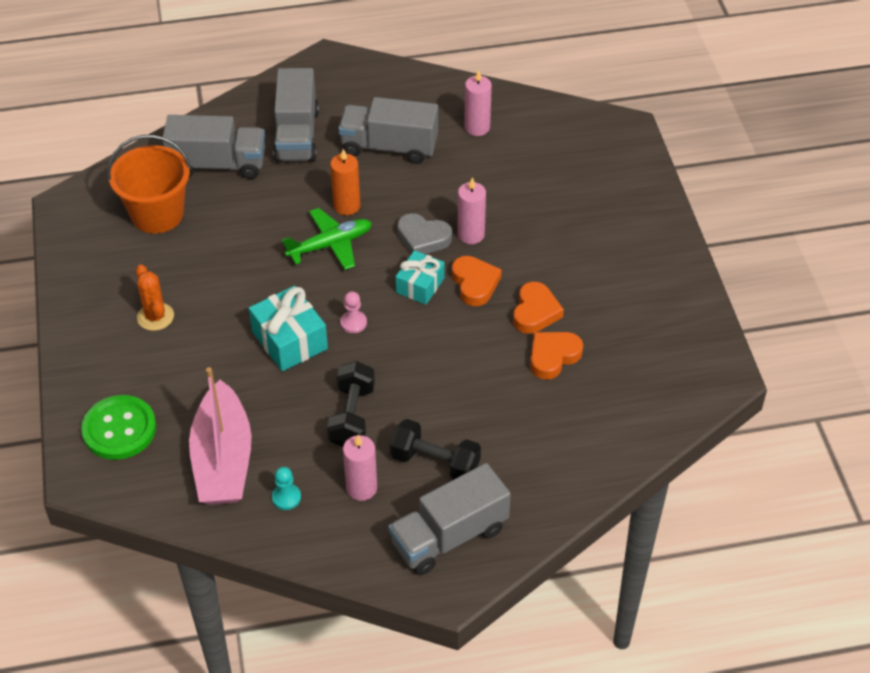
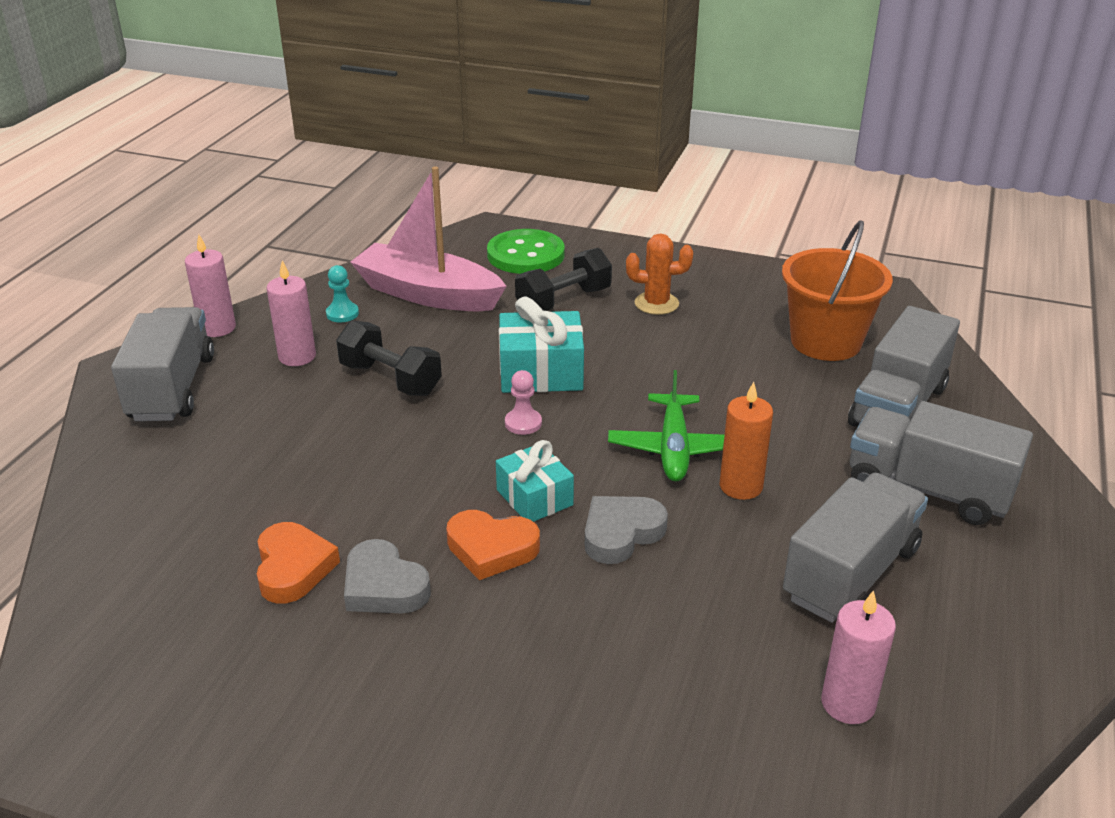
camera: 120 degrees right, 15 degrees down
(435, 462) = (265, 411): black dumbbell -> black dumbbell (563, 301)
(471, 234) = (590, 585): pink candle -> pink candle (217, 328)
(535, 312) = (384, 586): orange heart -> grey heart

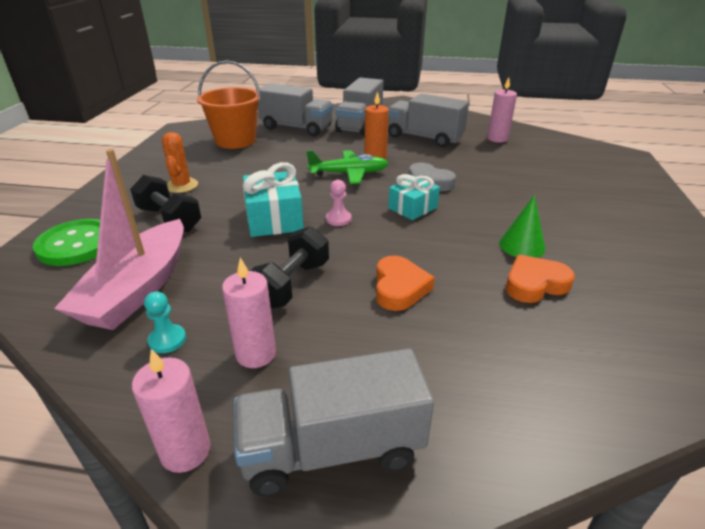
camera: 100 degrees left, 0 degrees up
(384, 586) = (522, 246): grey heart -> green cone
(491, 549) = (465, 216): orange heart -> orange heart (399, 288)

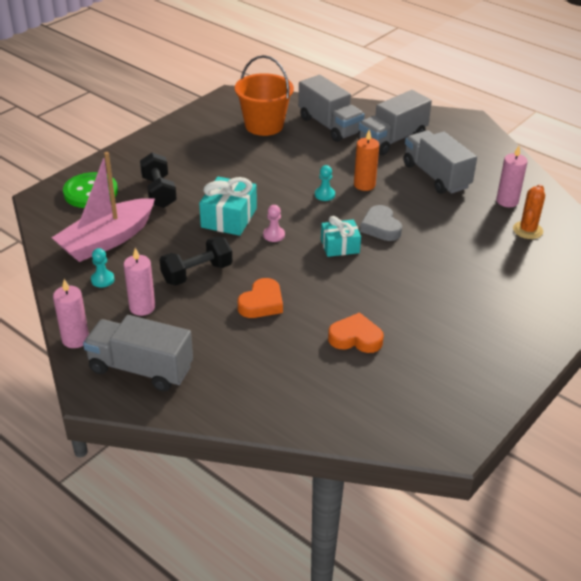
camera: 30 degrees right, 5 degrees up
(181, 186) = (188, 162): orange cactus -> orange cactus (527, 230)
(349, 173) = (324, 195): green plane -> turquoise pawn
(522, 246) = (384, 309): green cone -> none

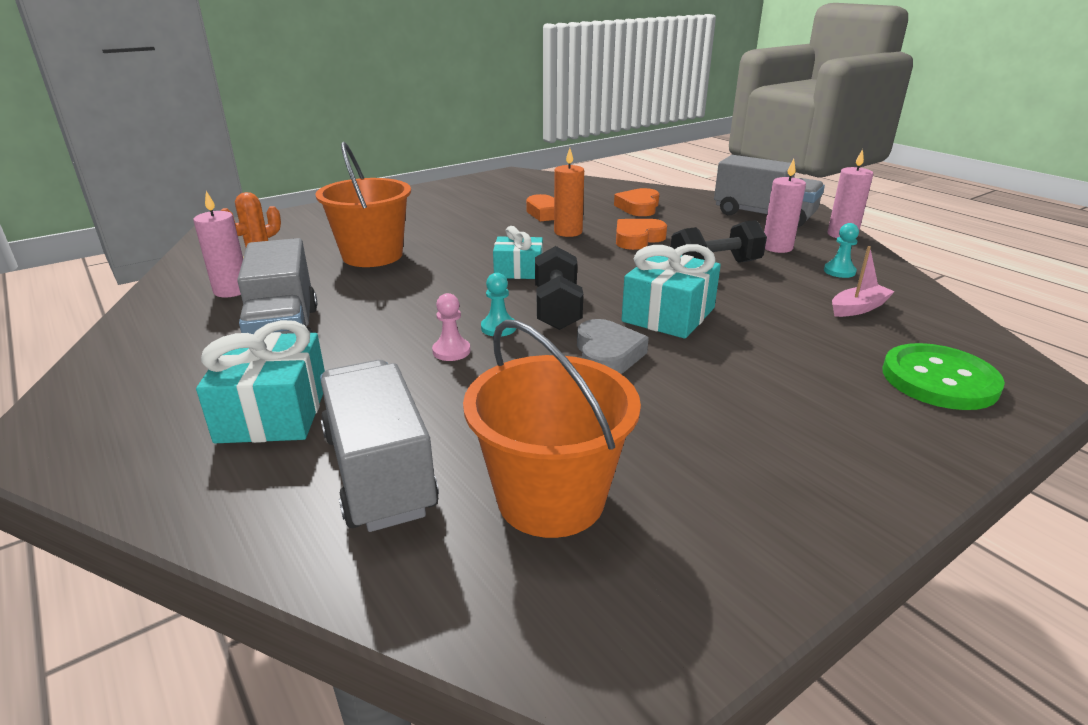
camera: 165 degrees left, 10 degrees down
(107, 240) = (858, 308): pink boat -> pink boat, size x0.45
(159, 192) = (799, 365): black dumbbell -> black dumbbell (557, 308)
(271, 366) = (638, 207): none -> orange heart
(274, 235) = (604, 289): pink pawn -> pink pawn (451, 351)
(364, 185) = (420, 334): orange candle -> orange candle (568, 232)
(381, 227) = (447, 282): grey heart -> grey heart (607, 354)
(392, 139) = (274, 412): grey truck -> turquoise gift
(457, 248) = (372, 255): none -> orange bucket

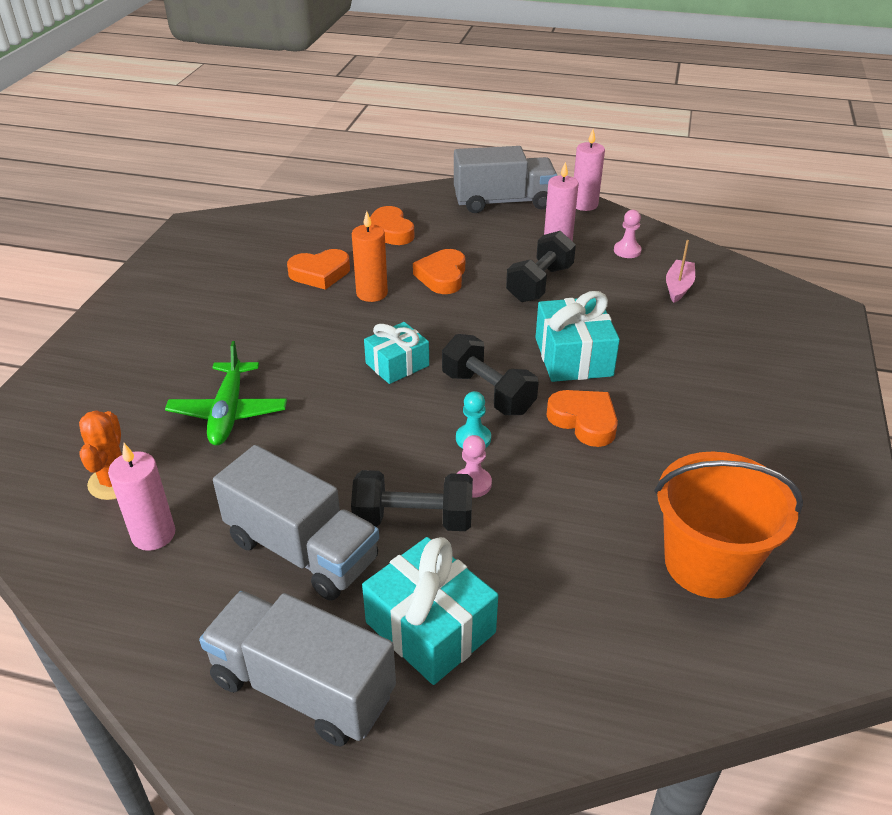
camera: 40 degrees left, 10 degrees up
(372, 255) = (228, 413): orange bucket -> green plane
(375, 351) = (413, 520): none -> black dumbbell
(379, 472) = (586, 620): grey truck -> grey truck (303, 687)
(607, 354) = (584, 421): grey heart -> orange heart
(839, 271) = (627, 251): turquoise pawn -> pink pawn
(939, 380) = (784, 334): green button -> none

